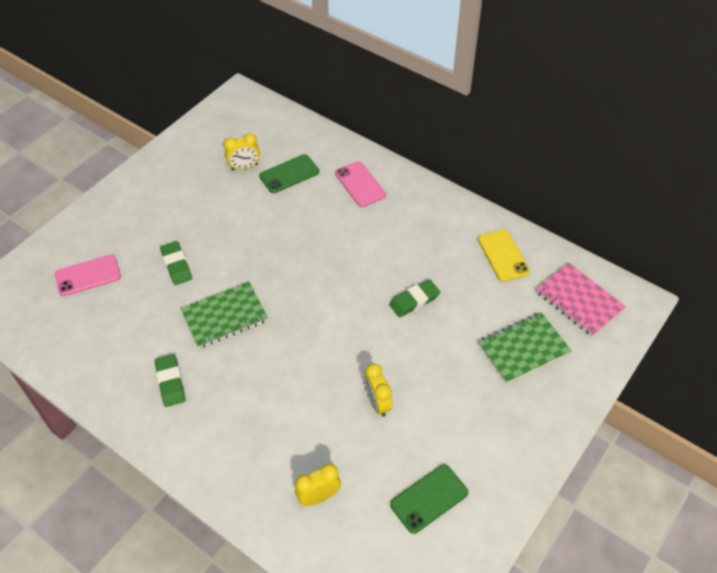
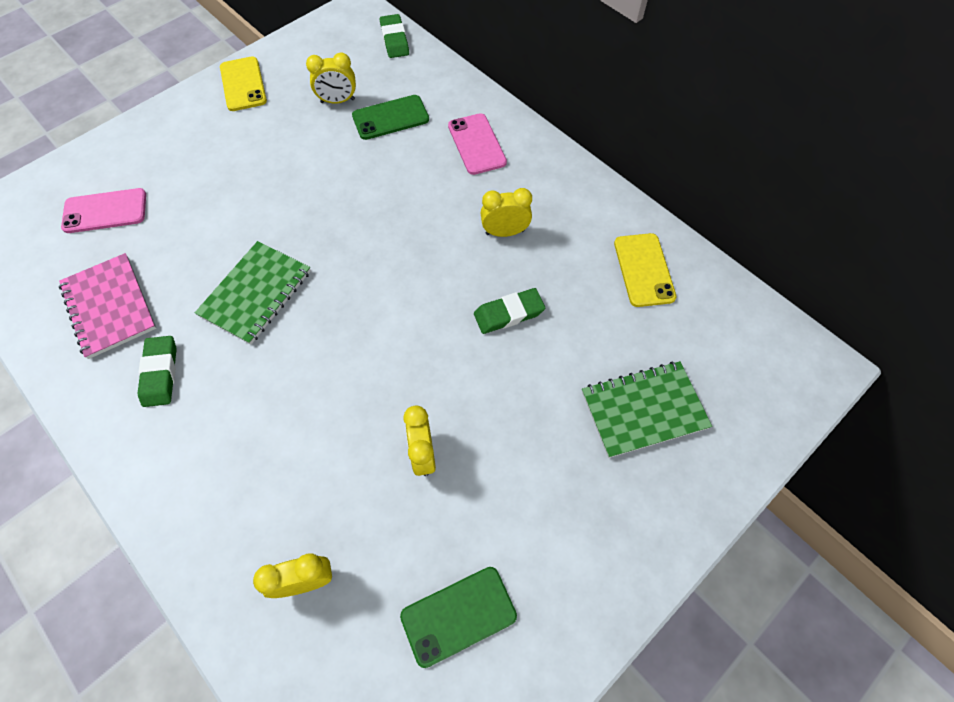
camera: 10 degrees right, 10 degrees up
(166, 165) = (243, 84): none -> yellow phone
(176, 265) = (217, 215): green eraser -> green eraser (394, 40)
(224, 316) = (256, 293): green notebook -> green notebook turned 45 degrees counterclockwise
(397, 245) = (505, 232): none -> yellow clock
(579, 301) = (736, 352): pink notebook -> pink notebook (109, 307)

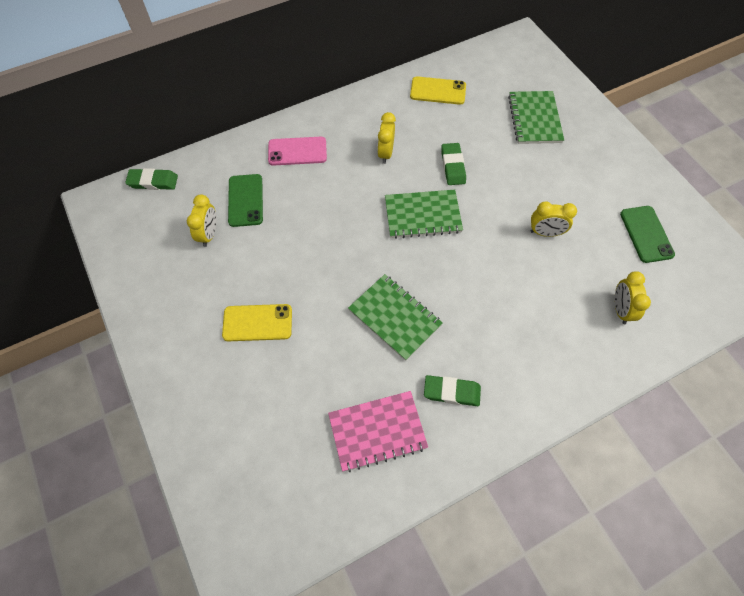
camera: 75 degrees left, 0 degrees up
(105, 211) = (267, 435): pink phone -> none
(243, 84) = (151, 306): yellow phone -> yellow phone (257, 323)
(414, 293) = (422, 215): none -> green notebook

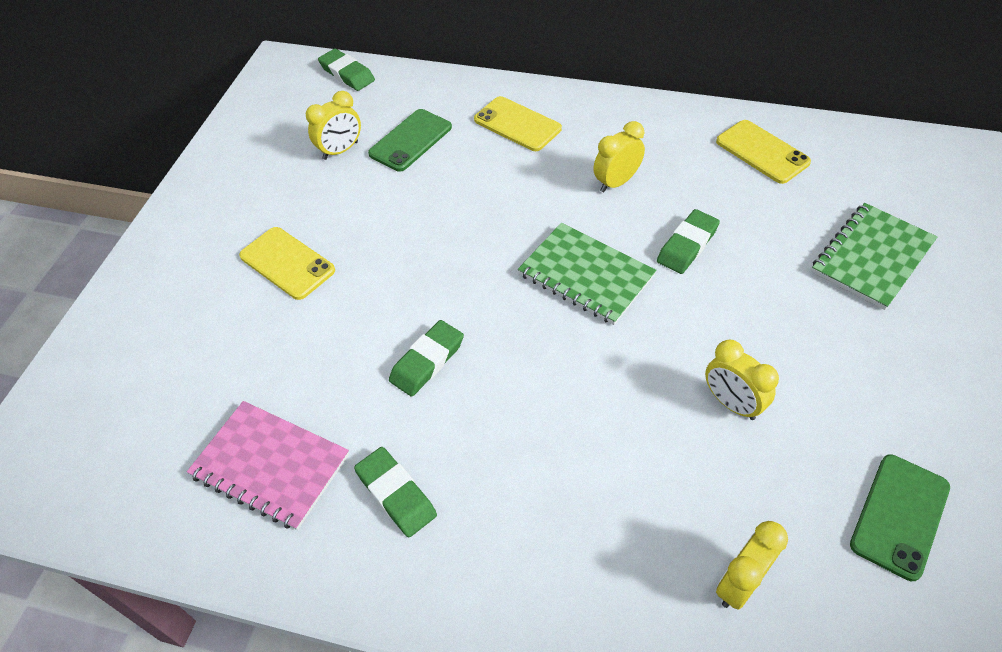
camera: 45 degrees right, 10 degrees down
(297, 151) = (517, 124): pink phone -> yellow phone
(395, 317) = (427, 361): green notebook -> green eraser

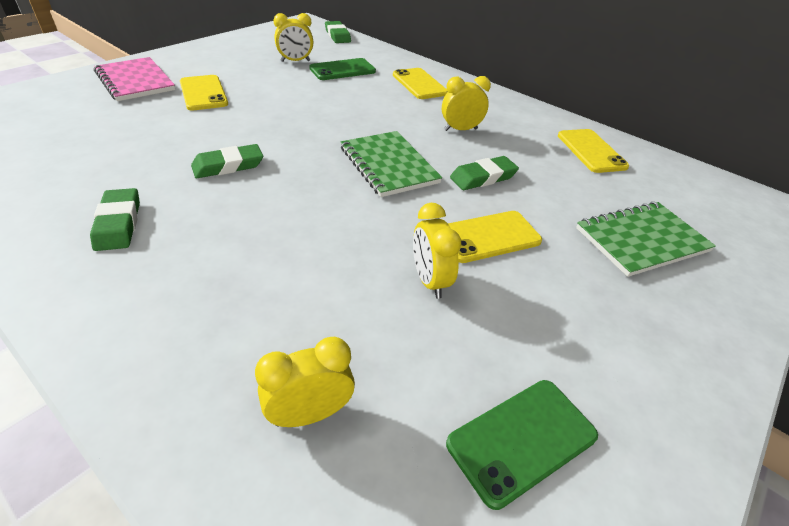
camera: 20 degrees right, 10 degrees down
(270, 466) = (65, 175): pink notebook -> pink notebook (135, 81)
(744, 323) = (488, 237): none -> yellow phone

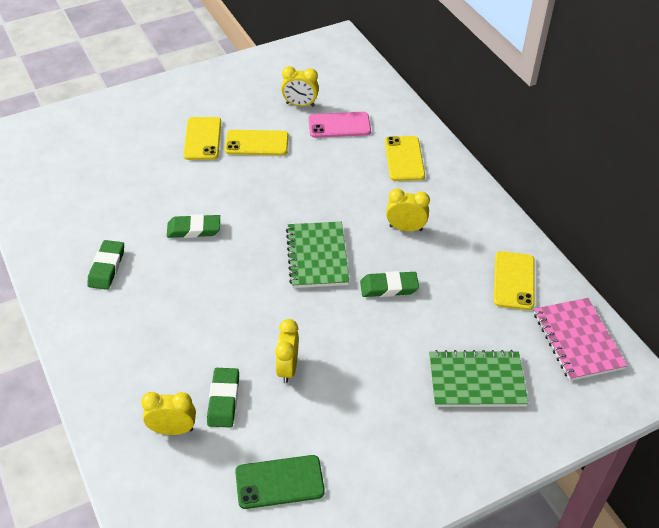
camera: 25 degrees right, 5 degrees up
(135, 81) = (152, 113): pink notebook -> pink notebook (577, 340)
(337, 35) = (361, 67): green eraser -> green eraser (223, 400)
(342, 70) = (339, 125): green phone -> pink phone
(488, 237) = (354, 345): yellow phone -> yellow phone (256, 143)

